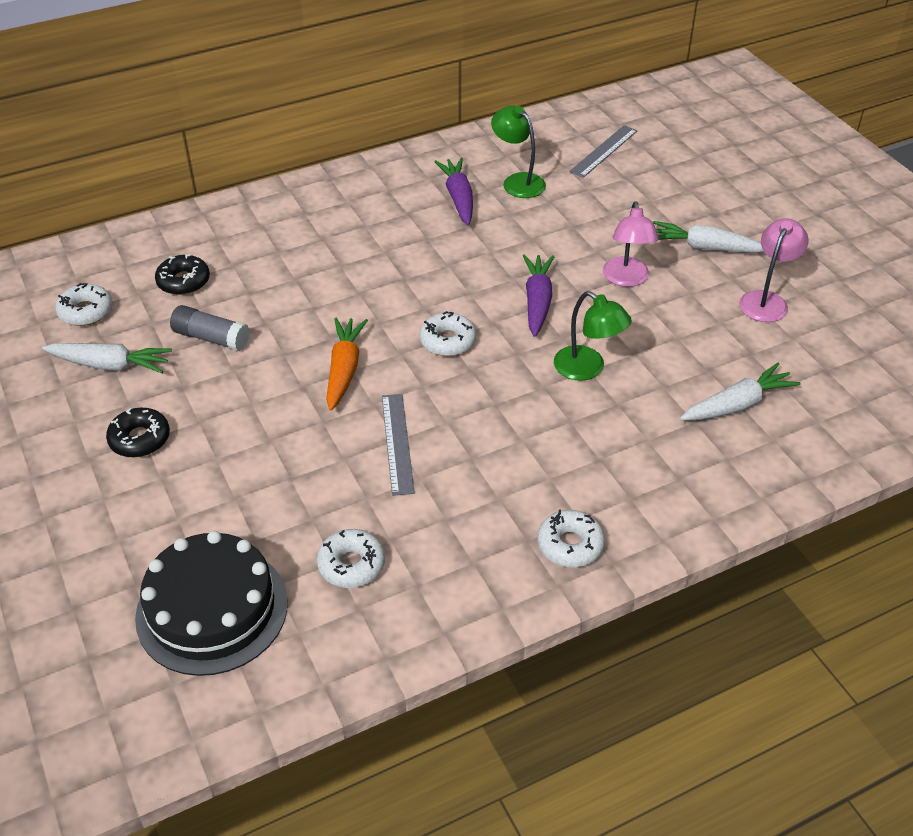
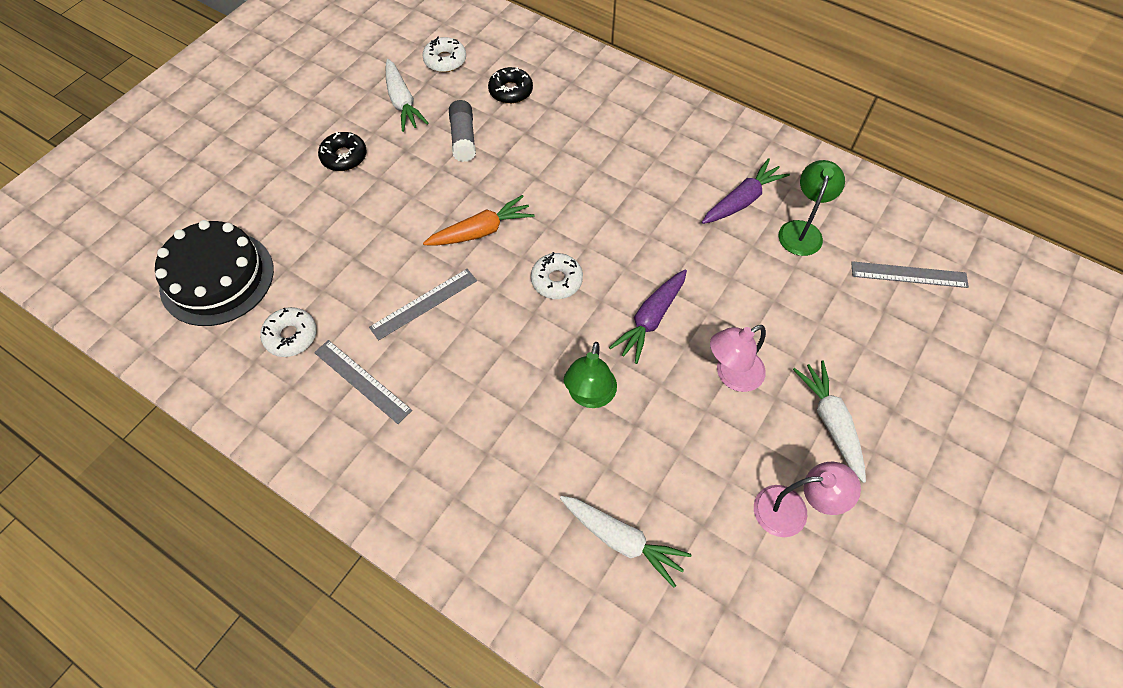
camera: 60 degrees right, 15 degrees up
(454, 523) = (362, 381): none -> grey ruler
(537, 301) = (650, 320): purple carrot -> purple carrot turned 150 degrees clockwise
(570, 545) = (379, 472): white donut -> none

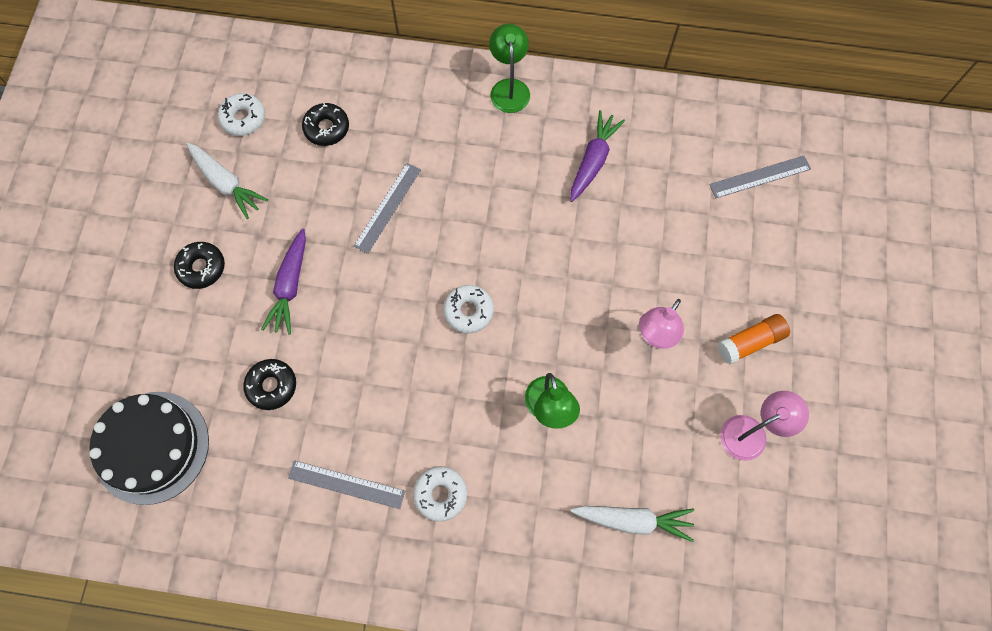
camera: 25 degrees left, 10 degrees up
(291, 336) = (257, 472): white donut -> white donut (440, 494)
(346, 271) = (272, 386): none -> black donut
(424, 304) = (362, 386): grey ruler -> grey ruler (388, 207)
(463, 138) = (308, 199): grey glue stick -> none
(481, 231) = (376, 291): orange carrot -> none
(650, 320) = (567, 314): purple carrot -> purple carrot (290, 286)
(802, 230) = (656, 170): green lamp -> green lamp (509, 88)
(830, 422) = (750, 342): white carrot -> orange glue stick

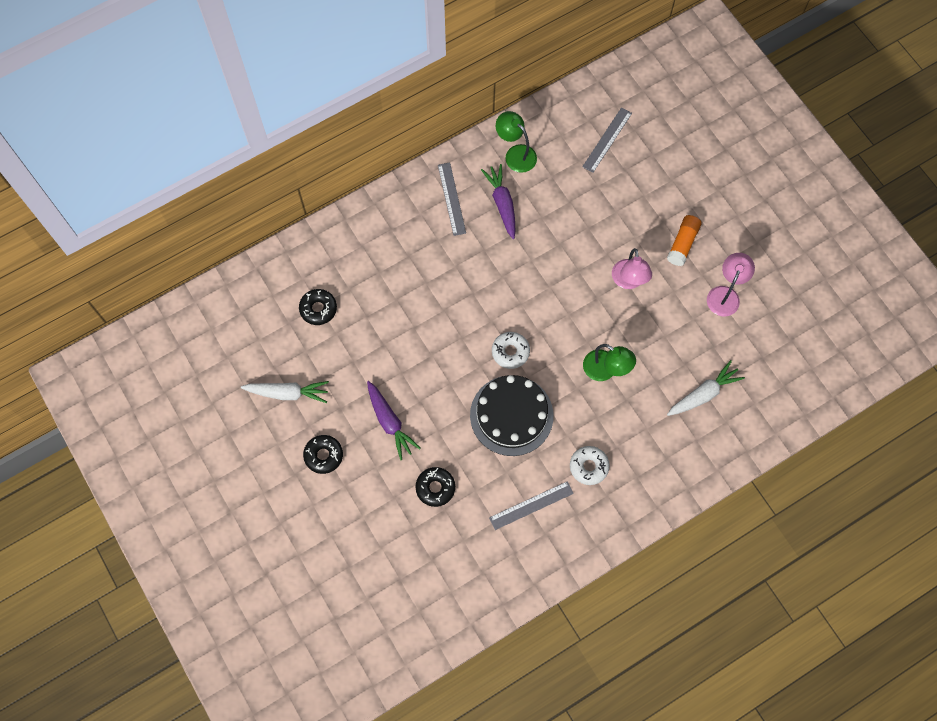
camera: 40 degrees left, 0 degrees up
(152, 447) = (398, 580): black cake -> black cake (511, 415)
(243, 118) = (257, 344): white donut -> none
(388, 207) = (404, 328): grey ruler -> grey ruler (451, 199)
(509, 88) = (410, 196): green lamp -> green lamp (515, 154)

